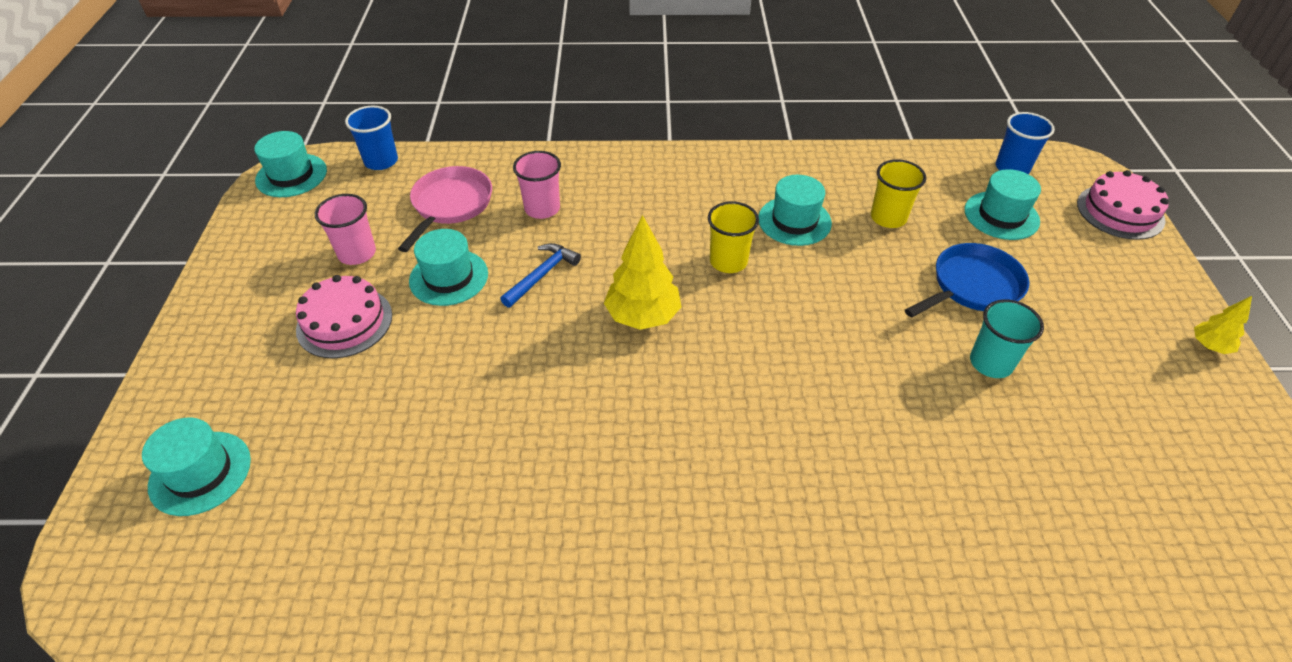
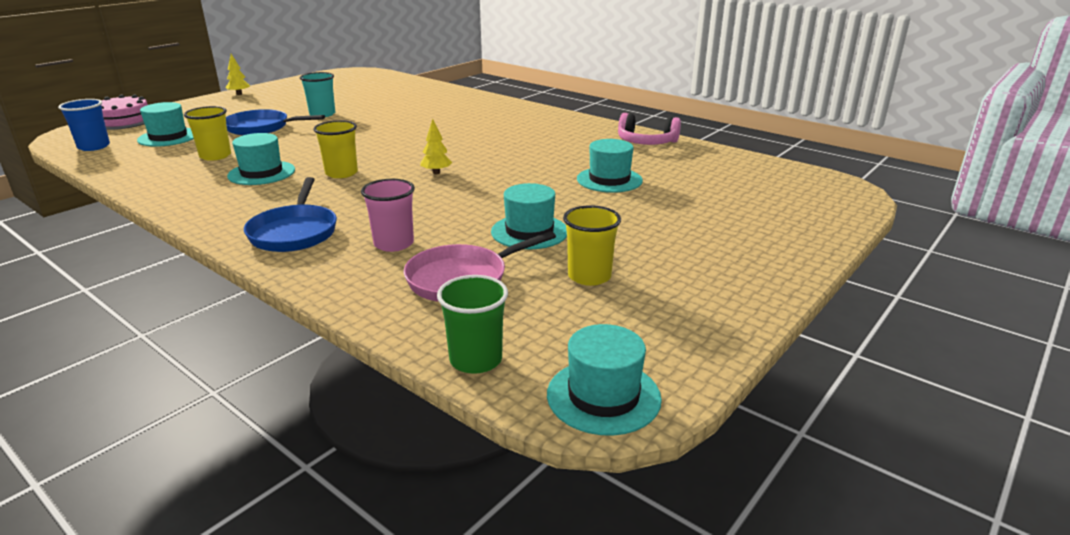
camera: 140 degrees left, 20 degrees down
(200, 473) = (776, 205): turquoise hat -> turquoise hat (609, 180)
(344, 322) = (636, 237): pink cake -> none
(357, 253) = (589, 276): pink cup -> yellow cup
(381, 161) = (476, 360): blue cup -> green cup
(458, 580) = (646, 142): none -> pink headphones
(542, 275) = (462, 209): blue hammer -> none
(632, 181) = (294, 232): none -> blue pan
(643, 316) = (436, 172): yellow tree -> yellow tree, size x0.54

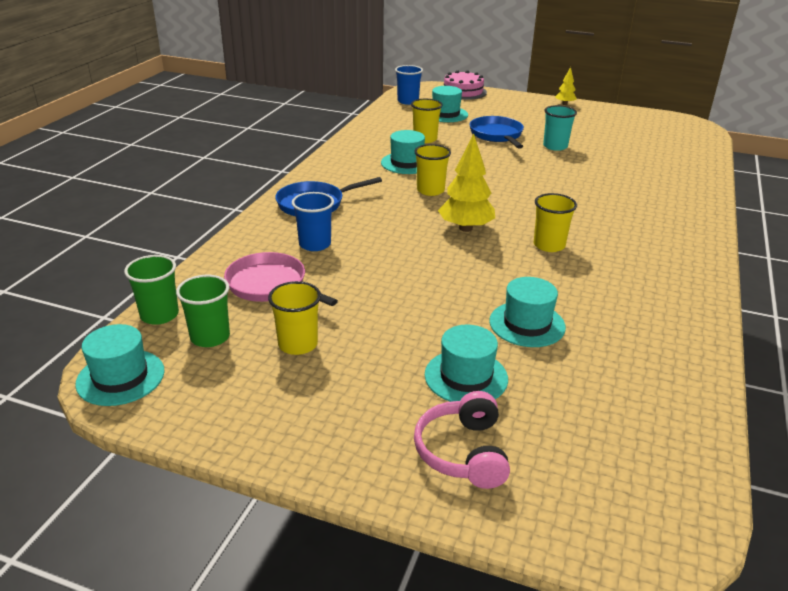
camera: 70 degrees right, 5 degrees up
(393, 244) = (315, 244): pink cup -> blue cup
(436, 172) = (466, 228): yellow tree -> yellow tree, size x1.86
(497, 151) = (549, 245): none -> yellow cup
(529, 232) = (369, 299): turquoise hat -> turquoise hat (466, 377)
(548, 326) = (210, 337): none -> green cup
(646, 142) = (677, 334): pink headphones -> pink headphones (463, 452)

